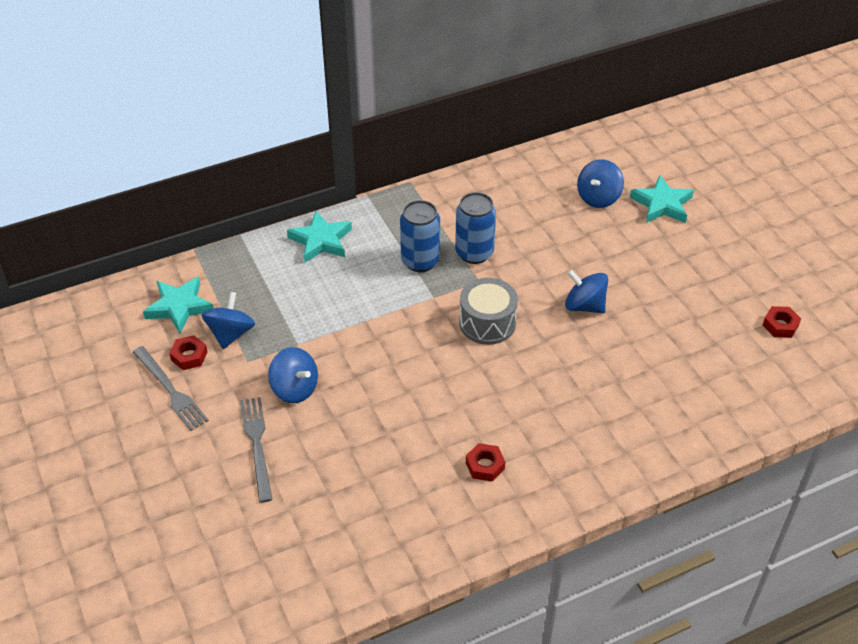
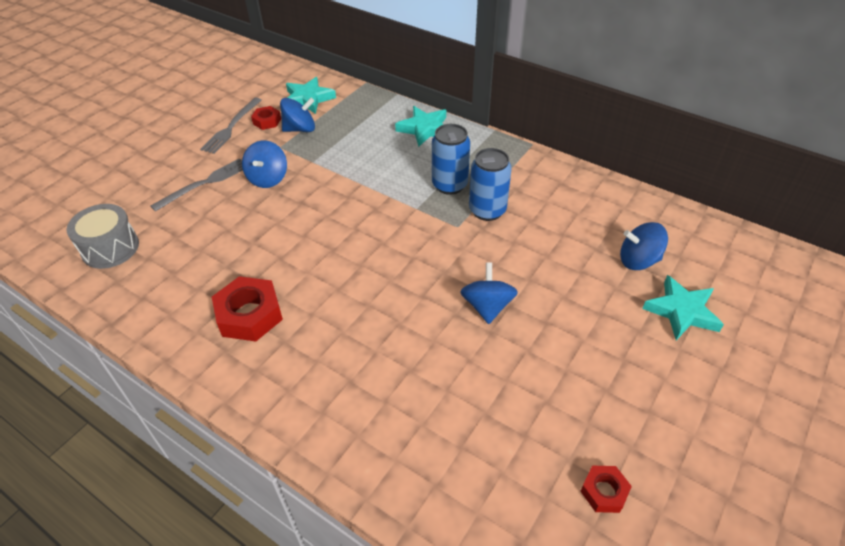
camera: 60 degrees right, 0 degrees up
(485, 466) = (249, 315): red nut -> red nut, size x1.81
(487, 323) = (413, 251): grey drum -> grey drum (110, 248)

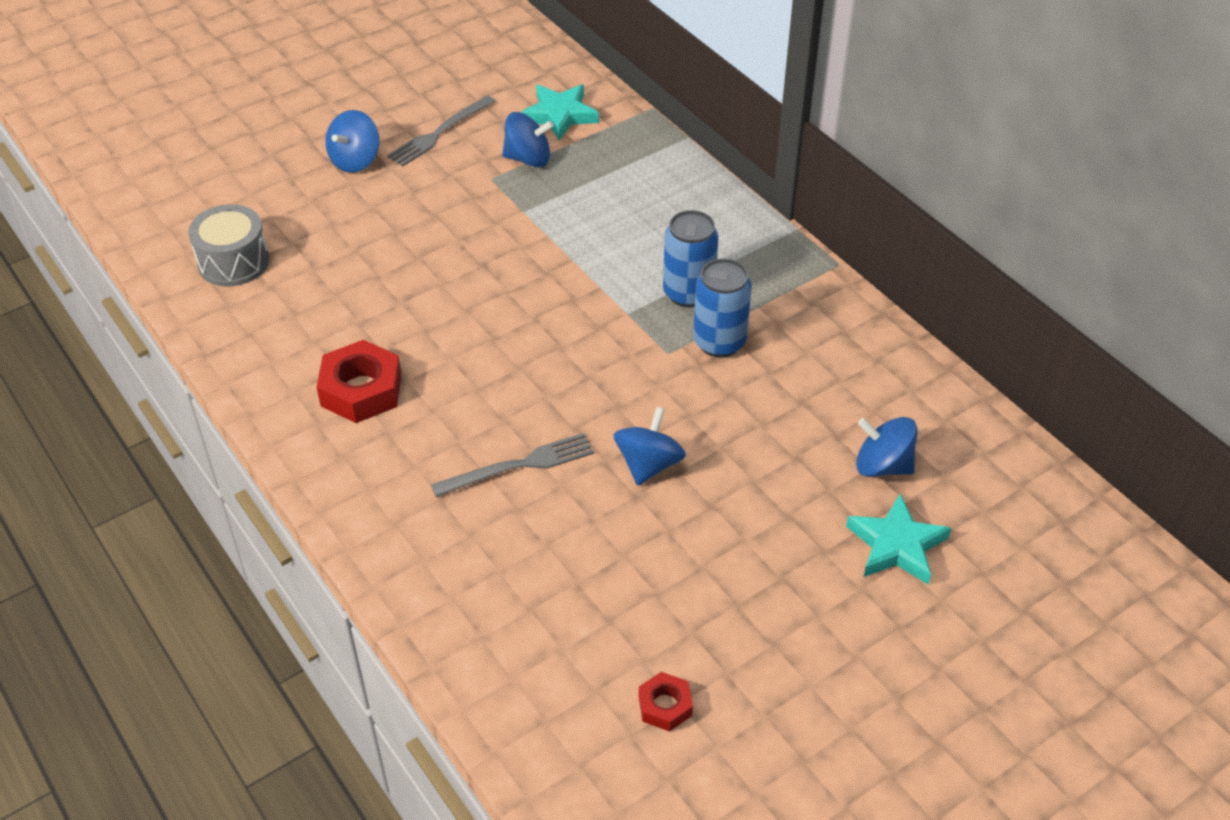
camera: 20 degrees right, 0 degrees up
(204, 183) = (374, 206): grey fork -> grey fork (519, 465)
(267, 121) = (489, 136): red nut -> none
(268, 178) = (455, 220): blue spinning top -> blue spinning top (355, 160)
(424, 129) = (698, 202): turquoise star -> none

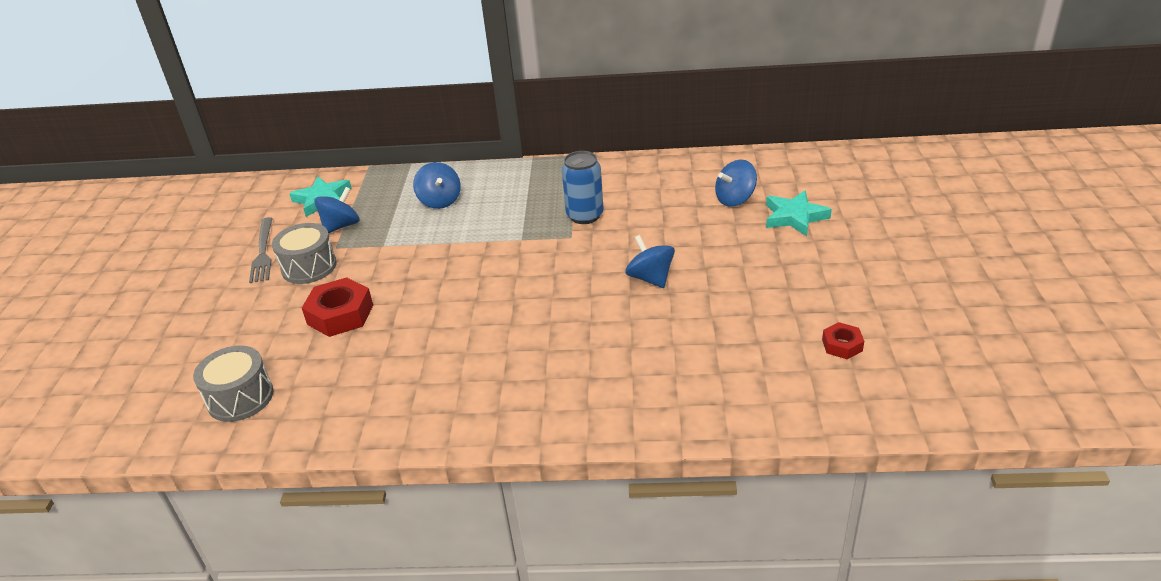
camera: 50 degrees left, 10 degrees down
(355, 160) = (230, 298): blue spinning top -> blue spinning top (440, 201)
(361, 390) = (449, 378): red nut -> red nut (340, 314)
(444, 181) = (309, 267): none -> grey drum
(519, 465) = (596, 331): grey fork -> none
(688, 293) = (533, 211): blue can -> none

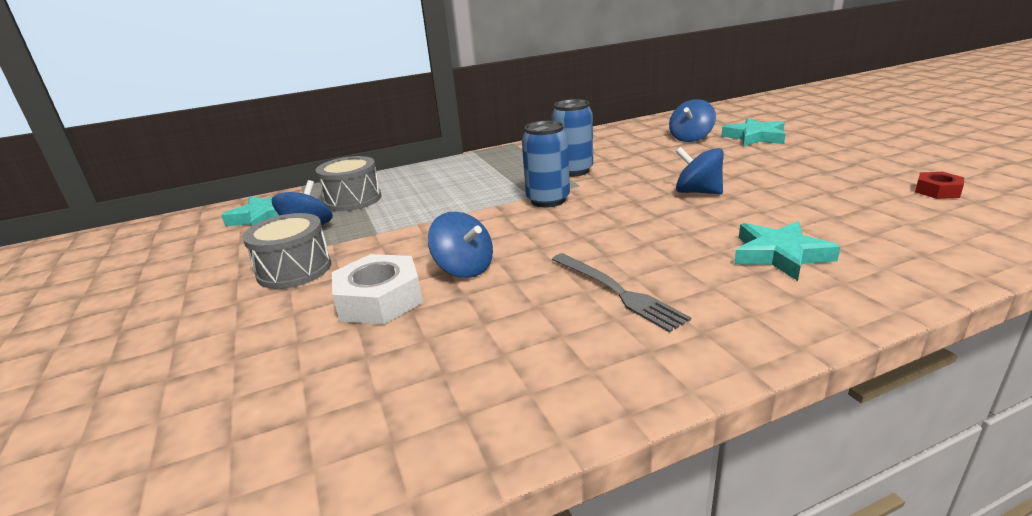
camera: 25 degrees left, 10 degrees down
(240, 398) = (297, 435): grey drum -> grey drum (353, 199)
(263, 252) = (216, 272): grey fork -> grey fork (617, 292)
(340, 314) = (379, 300): red nut -> white nut
(440, 201) = (409, 191): blue spinning top -> blue spinning top (464, 269)
(529, 248) = (548, 200): none -> blue can
(624, 367) = (780, 255): none -> turquoise star

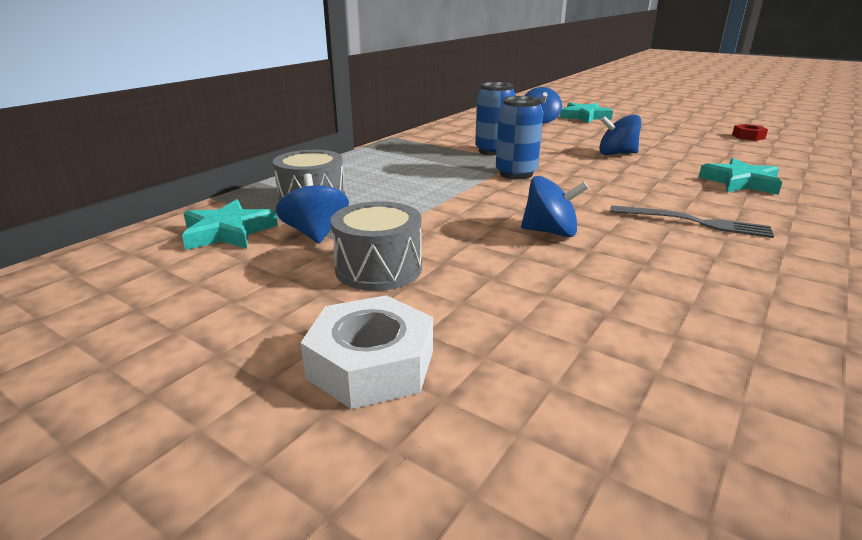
camera: 35 degrees left, 0 degrees up
(379, 300) = (525, 271): white nut -> white nut (371, 364)

